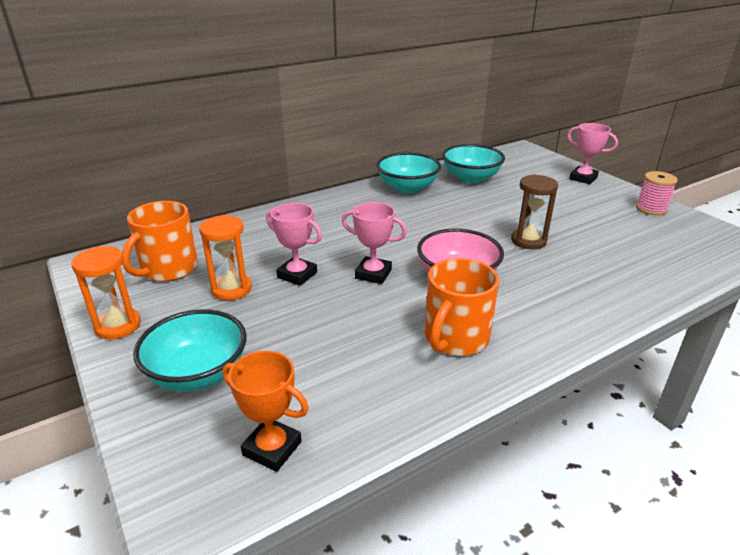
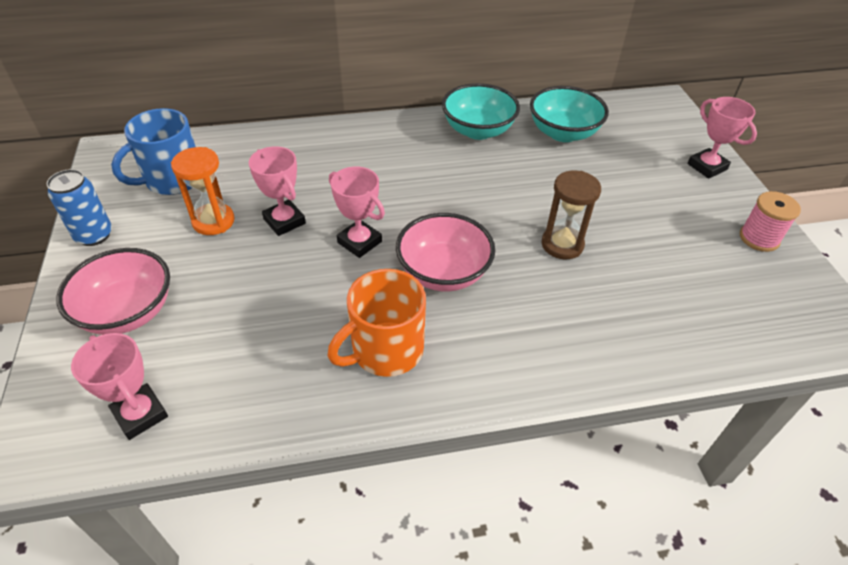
camera: 20 degrees right, 15 degrees up
(118, 326) = (94, 235): orange hourglass -> blue can
(168, 269) = (172, 180): orange mug -> blue mug
(198, 374) = (128, 312): turquoise bowl -> pink bowl
(272, 448) = (140, 414): orange trophy -> pink trophy

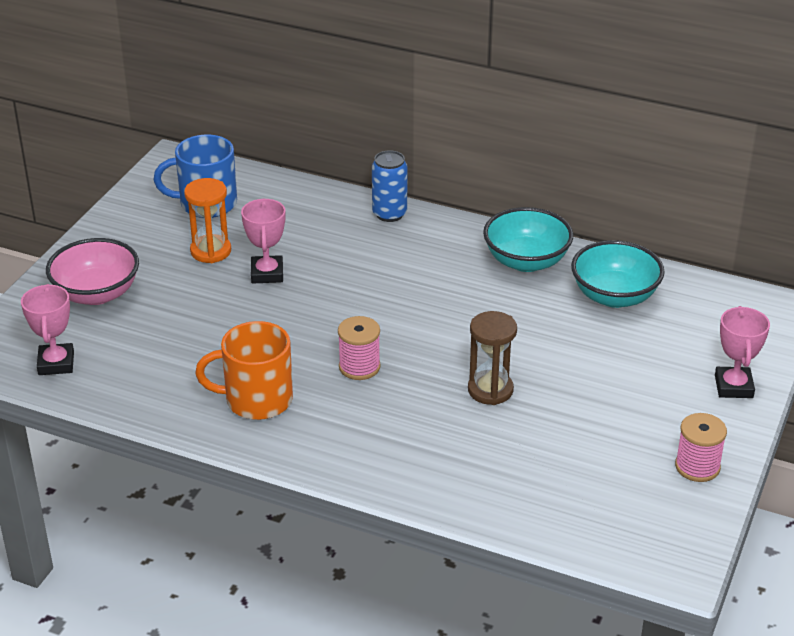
camera: 35 degrees right, 10 degrees down
(94, 235) = (113, 227): blue can -> blue can (389, 214)
(359, 242) = (313, 315): pink trophy -> none
(443, 272) = (359, 367): pink bowl -> pink spool

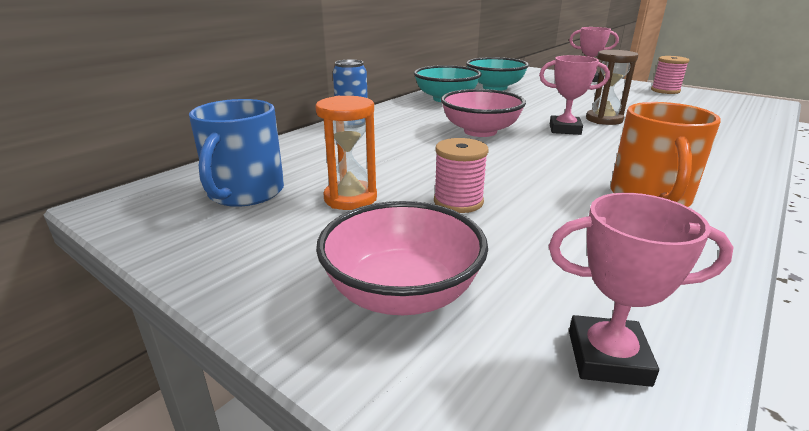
camera: 75 degrees left, 10 degrees down
(267, 273) = (415, 174): pink trophy -> pink trophy (564, 129)
(359, 367) = (581, 152): pink spool -> pink spool (458, 202)
(400, 298) = (480, 131): none -> pink bowl

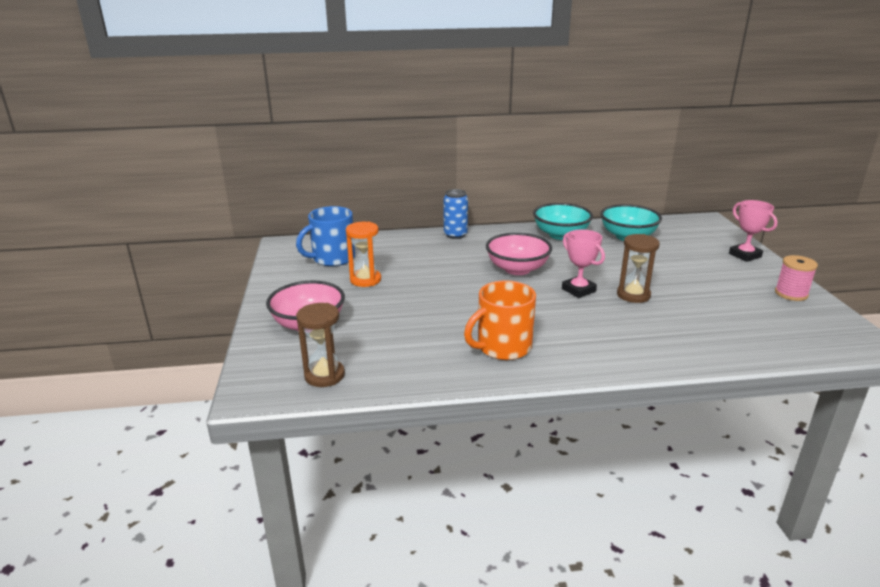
camera: 45 degrees right, 0 degrees up
(458, 202) = (405, 303): pink spool -> none
(608, 357) = (324, 375): pink trophy -> brown hourglass

